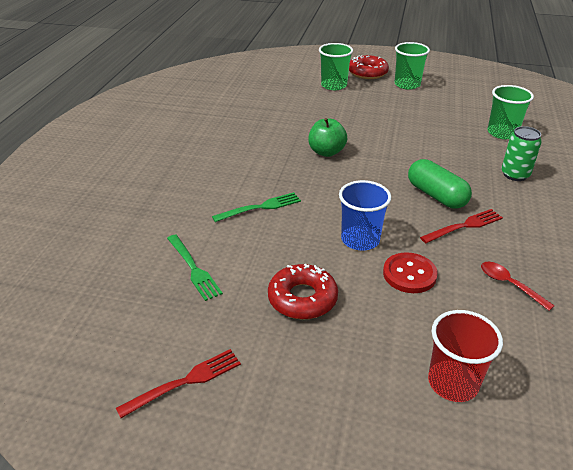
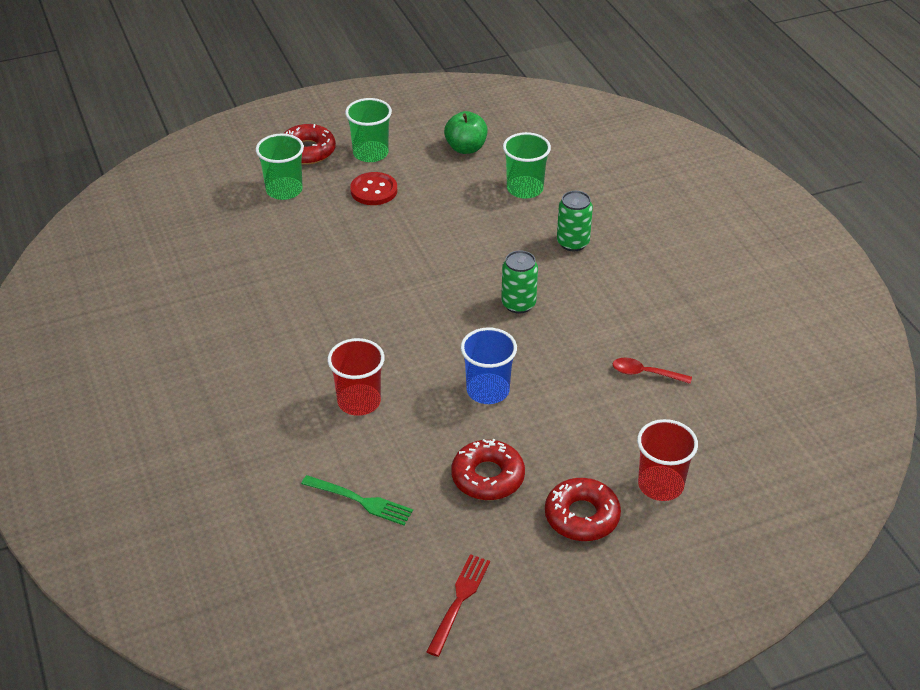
camera: 35 degrees left, 5 degrees up
(260, 207) = (359, 401): green fork -> red cup
(326, 152) = (364, 297): green apple -> green apple (466, 148)
(353, 370) = (582, 516): none -> red donut
(409, 274) = (558, 405): red button -> red button (374, 190)
(436, 195) = (518, 304): green capsule -> green can
(464, 226) = (568, 329): red fork -> none

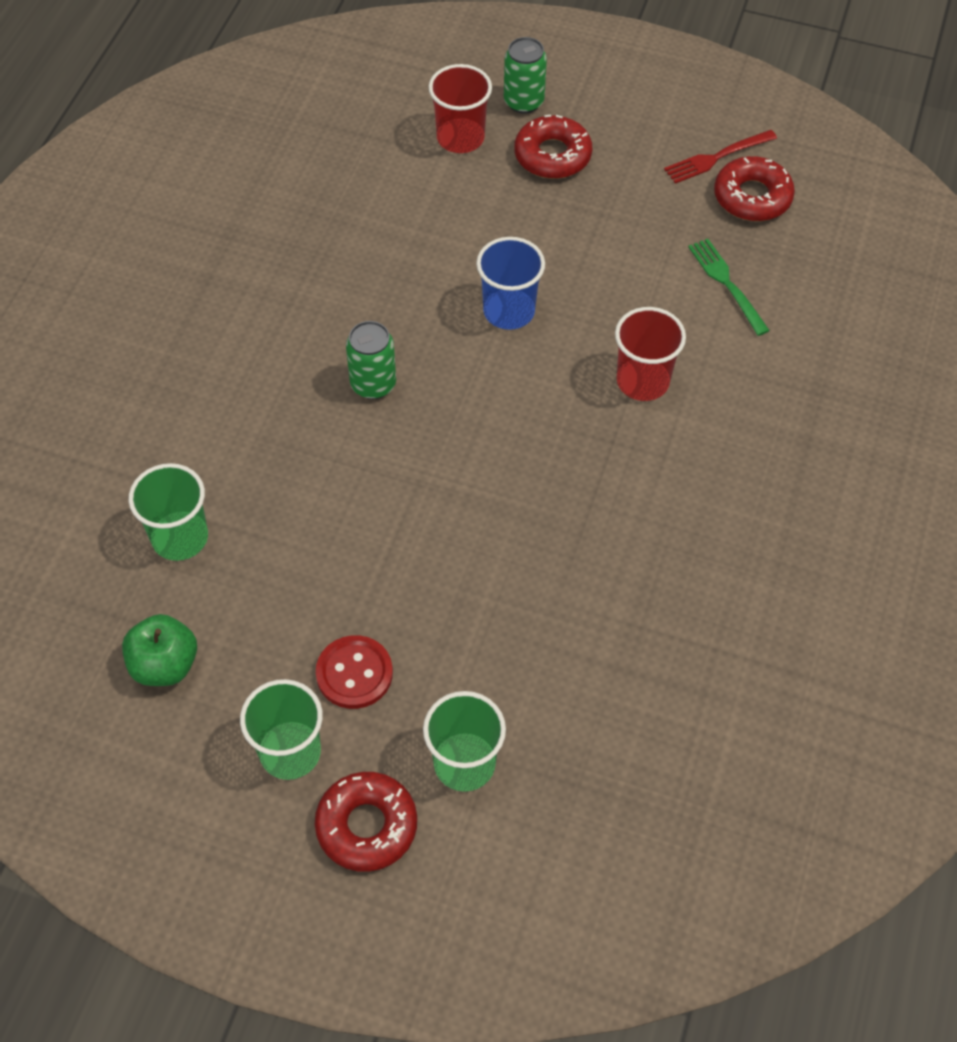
camera: 140 degrees left, 15 degrees up
(487, 477) = (595, 234): red donut -> red donut (752, 197)
(573, 243) = (226, 420): green can -> green can (523, 102)
(645, 373) = (348, 232): red spoon -> none

